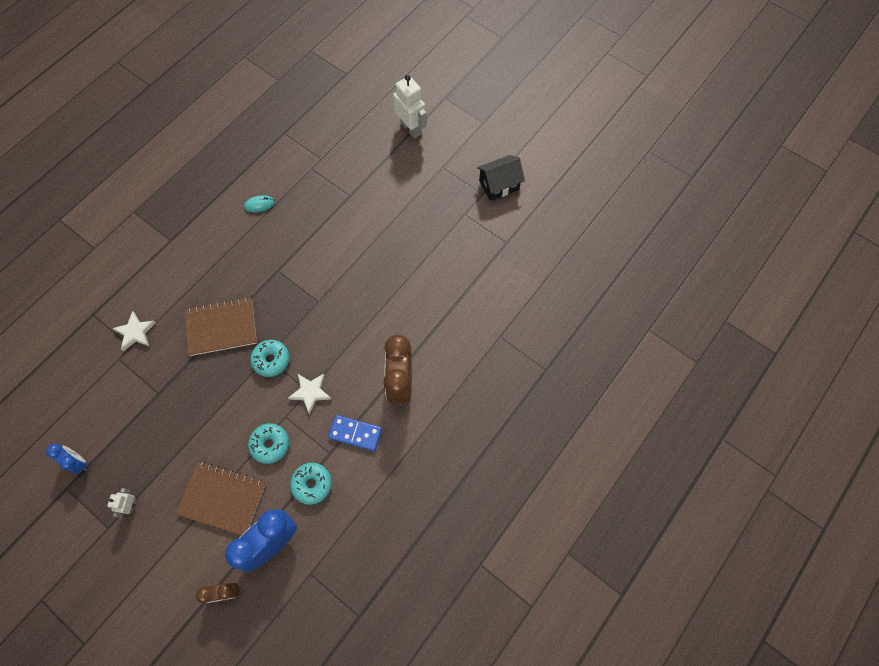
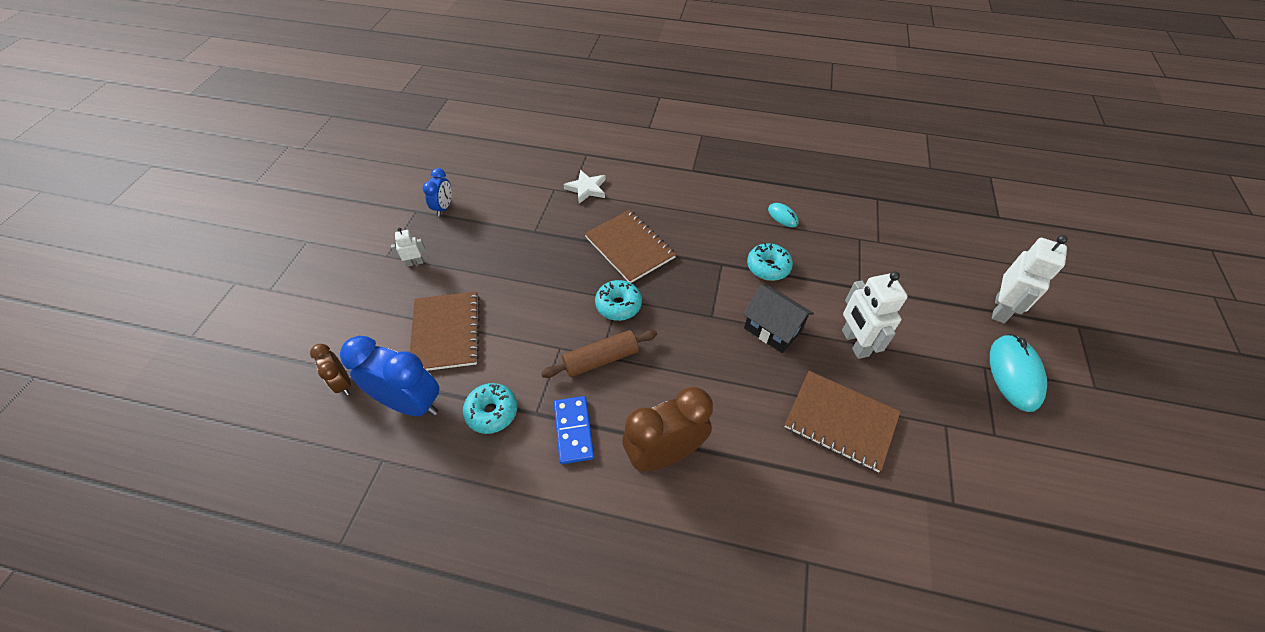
camera: 65 degrees right, 15 degrees down
(270, 444) = (522, 348): turquoise donut -> turquoise donut (768, 267)
(310, 392) = (601, 359): white star -> brown rolling pin
(387, 226) = (854, 343): none -> white robot
(432, 268) = (840, 421): none -> brown notebook
(454, 155) = (1014, 374): none -> turquoise mouse
(499, 185) = (1028, 451): black house -> black house (772, 329)

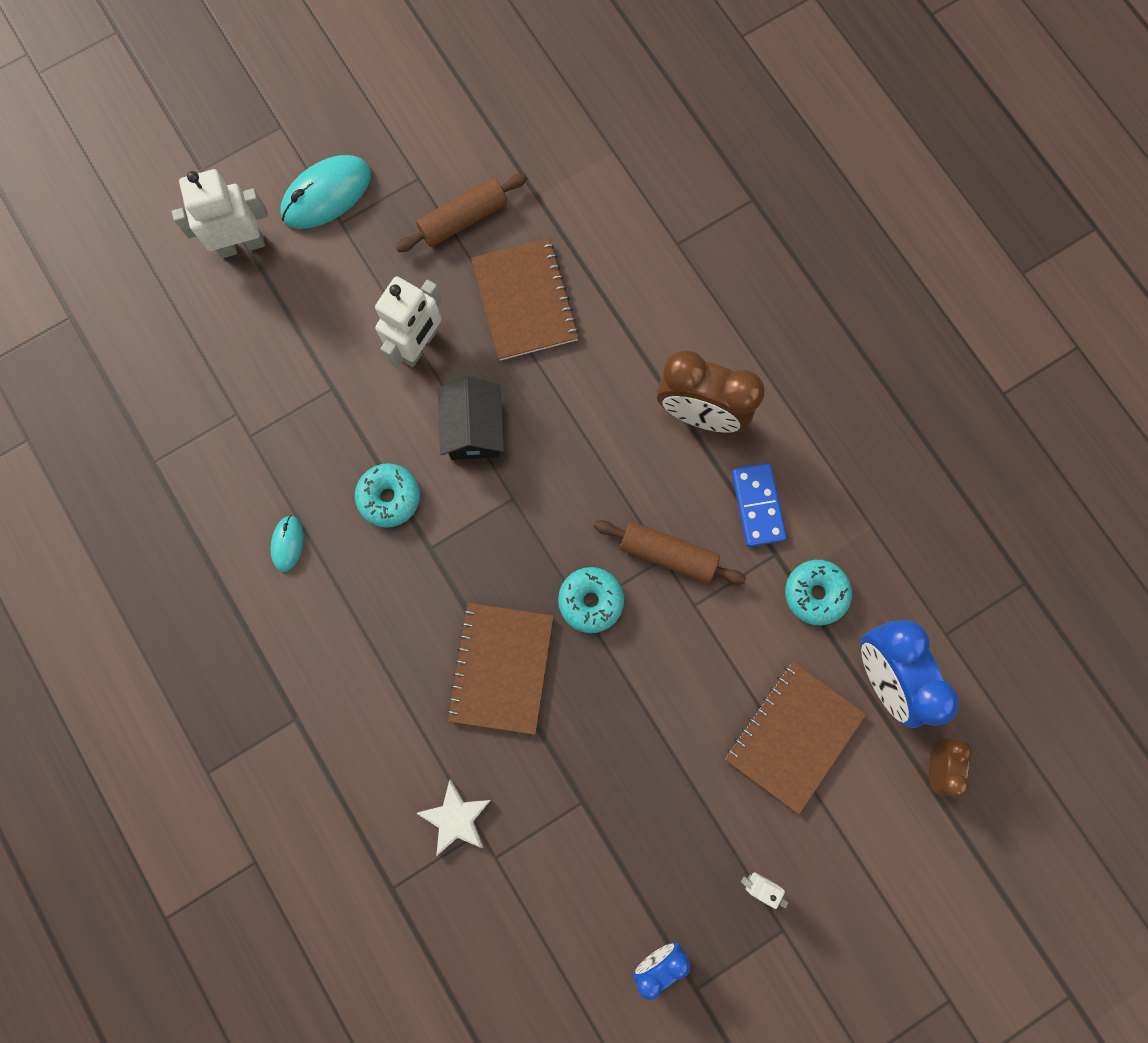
camera: 135 degrees left, 25 degrees up
(574, 430) = (757, 505): blue domino -> blue domino turned 45 degrees counterclockwise
(938, 435) = (463, 219): none -> brown rolling pin

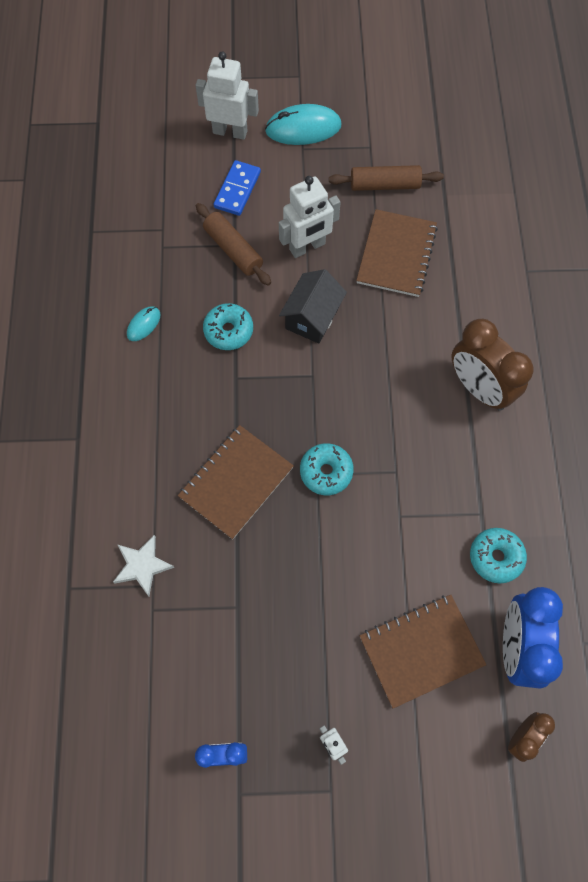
camera: 30 degrees right, 10 degrees down
(668, 554) = (400, 470): brown rolling pin -> brown rolling pin (233, 250)
(757, 505) = (486, 472): blue domino -> blue domino (237, 190)

